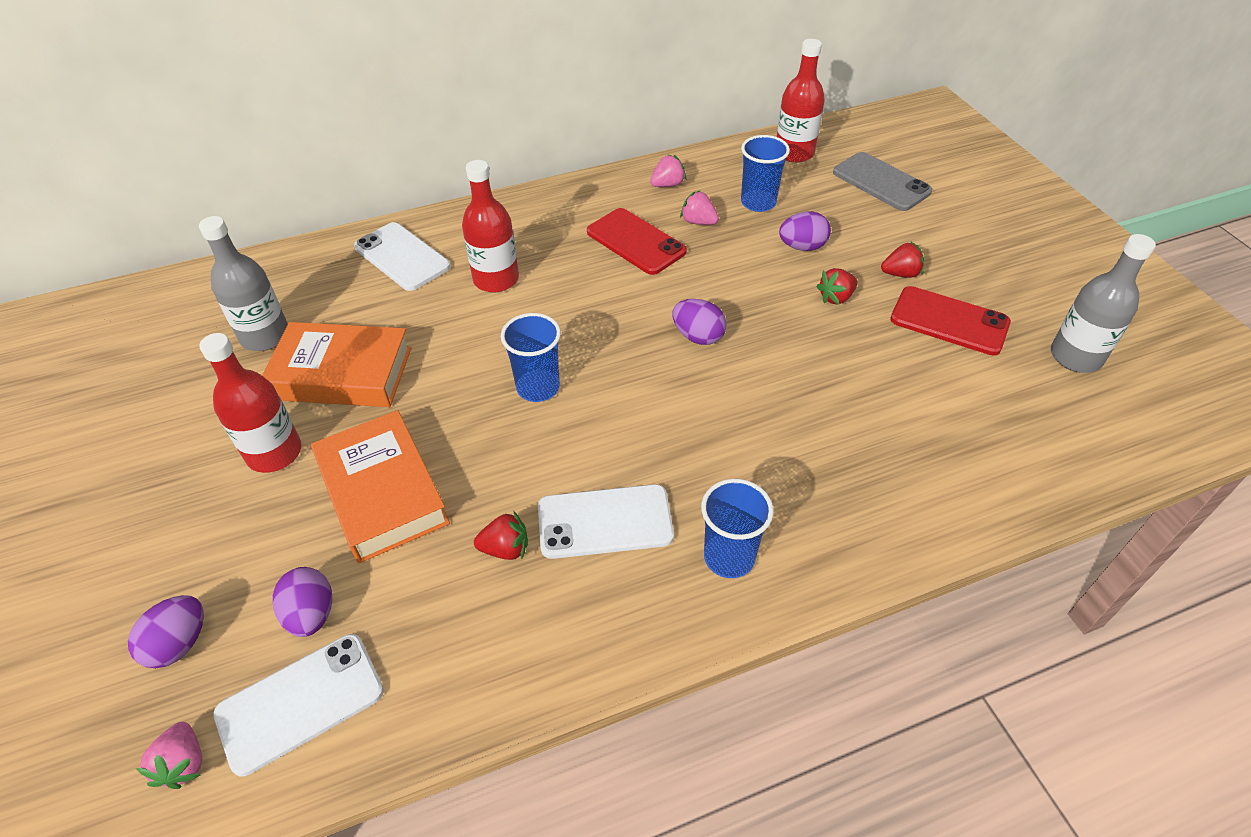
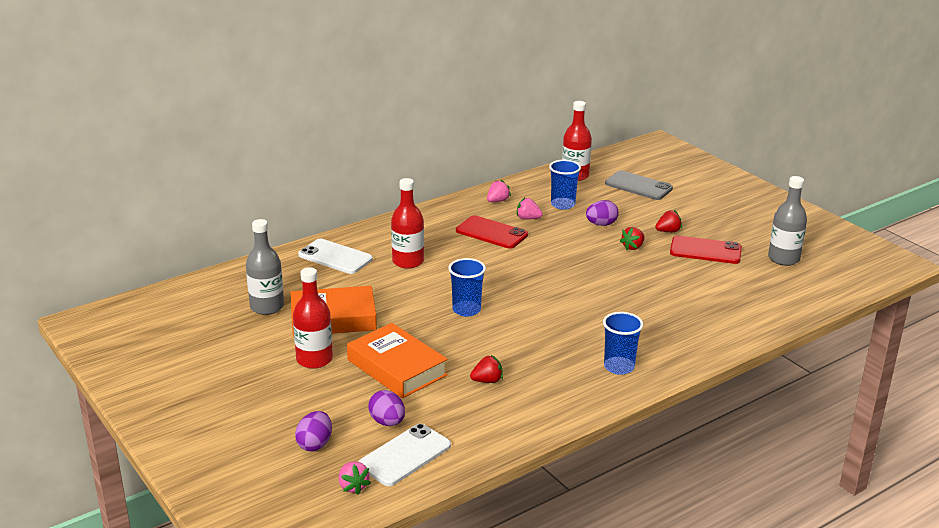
camera: 15 degrees left, 20 degrees down
(605, 522) = (540, 362): white phone -> none
(698, 336) = (555, 275): purple egg -> none

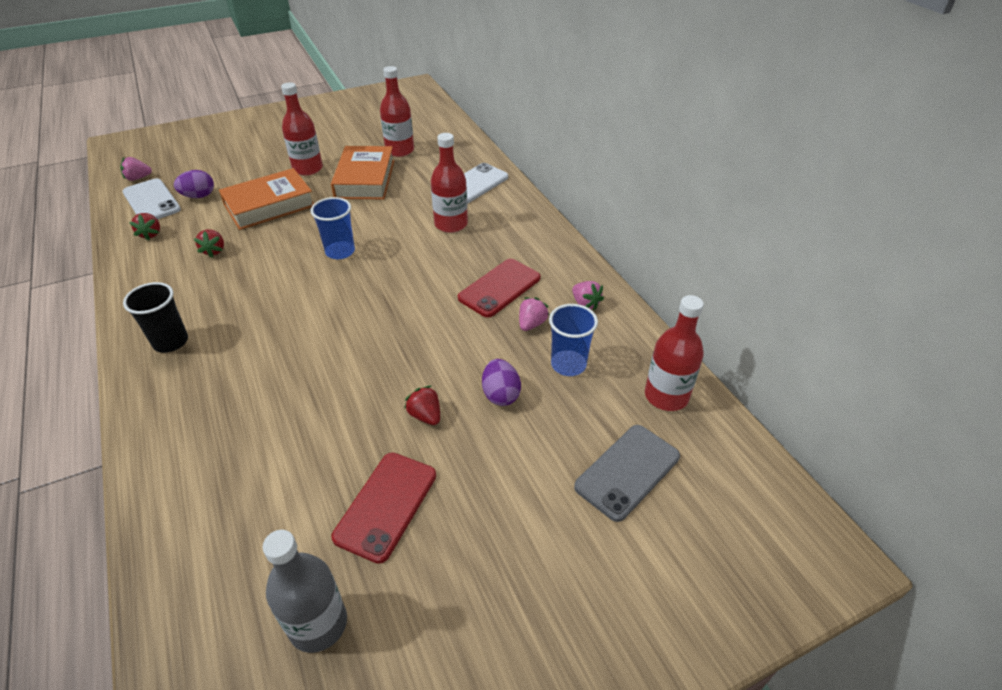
camera: 100 degrees right, 15 degrees up
(267, 307) = (400, 150): grey bottle -> red bottle
(315, 444) = (199, 165): purple egg -> none
(619, 367) = (171, 342): blue cup -> black cup
(668, 231) = (461, 471): red strawberry -> red strawberry (151, 234)

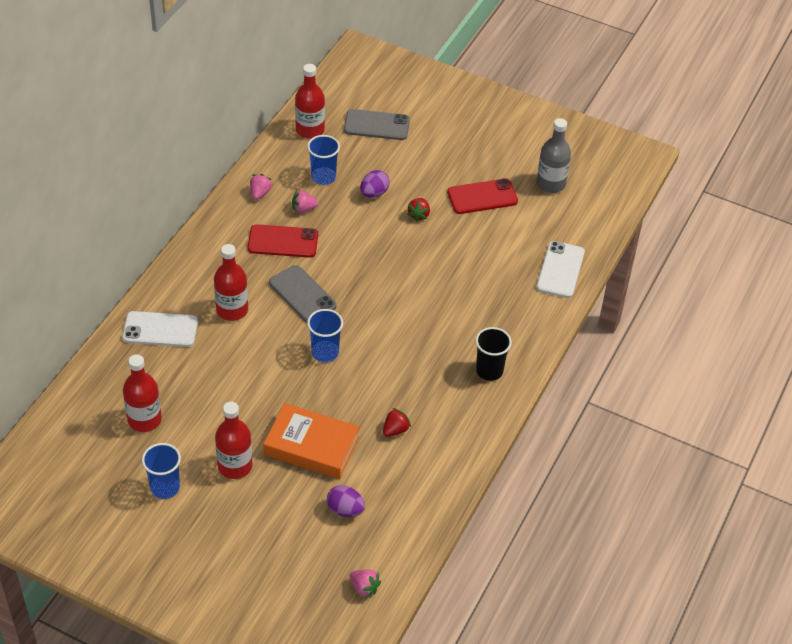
camera: 130 degrees left, 5 degrees up
(151, 201) = (382, 538): white phone -> white phone (560, 270)
(151, 234) = (418, 492): red strawberry -> none
(335, 139) = (165, 487): none -> blue cup
(365, 179) = (216, 410): orange book -> none
(419, 269) = (302, 294): none -> grey phone

